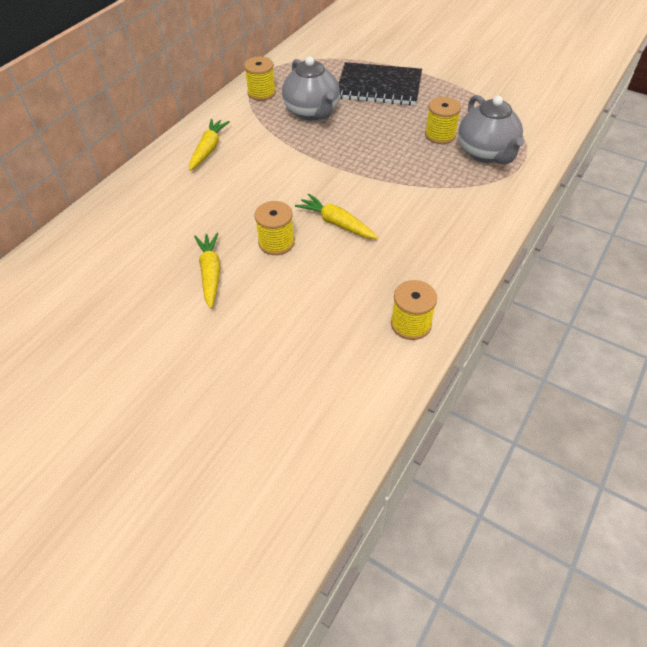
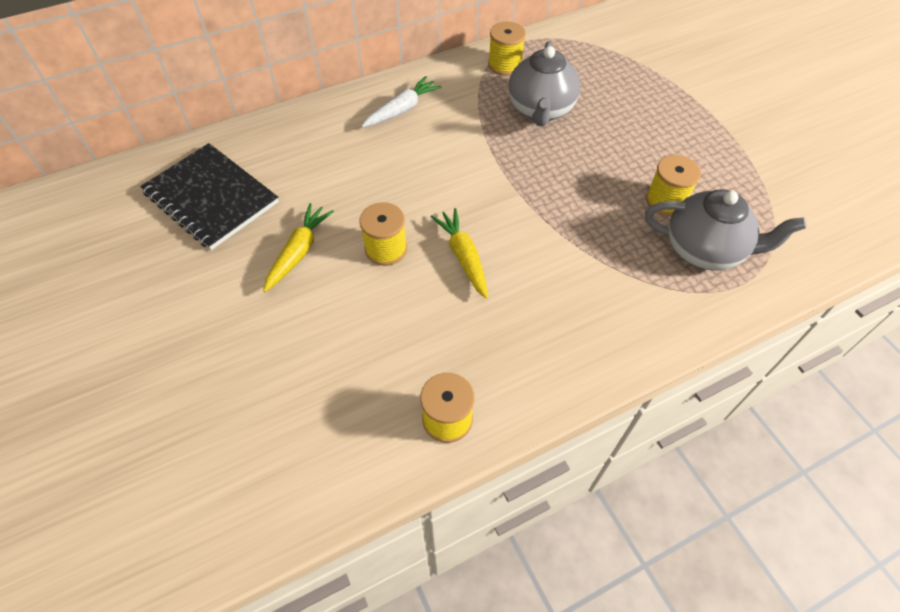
camera: 30 degrees right, 5 degrees up
(208, 149) = (402, 109): yellow carrot -> white carrot
(379, 86) = (641, 108): black notebook -> black notebook (211, 197)
(486, 153) = (704, 250): grey teapot -> grey teapot turned 90 degrees counterclockwise

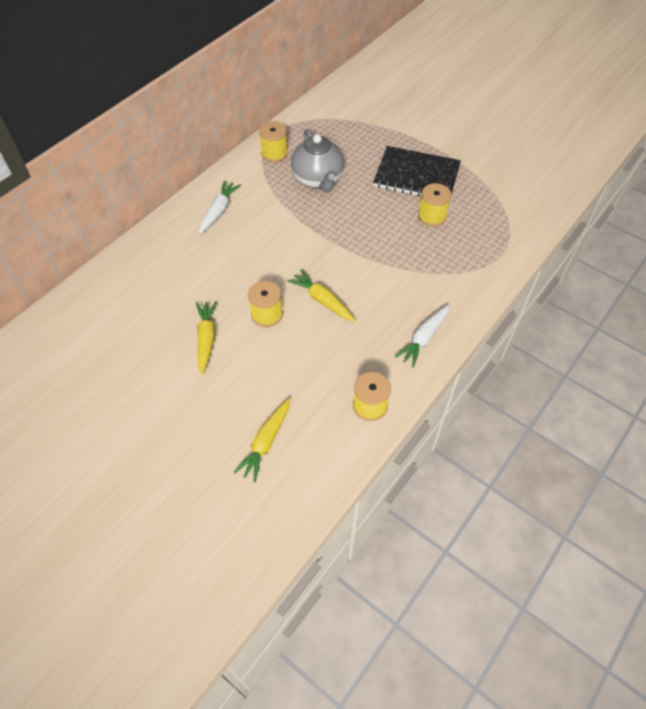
camera: 25 degrees left, 0 degrees up
(211, 197) = (115, 325): black notebook -> black notebook (416, 175)
(290, 410) = (266, 442): none -> yellow carrot
(570, 357) = (424, 338): none -> white carrot
(704, 250) = (470, 240): grey teapot -> none

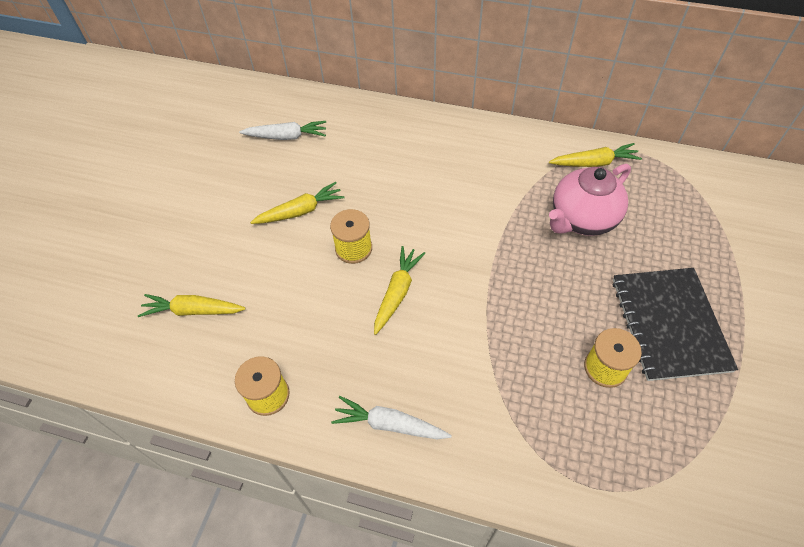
camera: 70 degrees right, 0 degrees up
(218, 211) = (473, 151): white carrot -> white carrot (286, 136)
(274, 153) = (594, 163): yellow spool -> yellow carrot
(318, 180) = (582, 219): grey teapot -> pink teapot

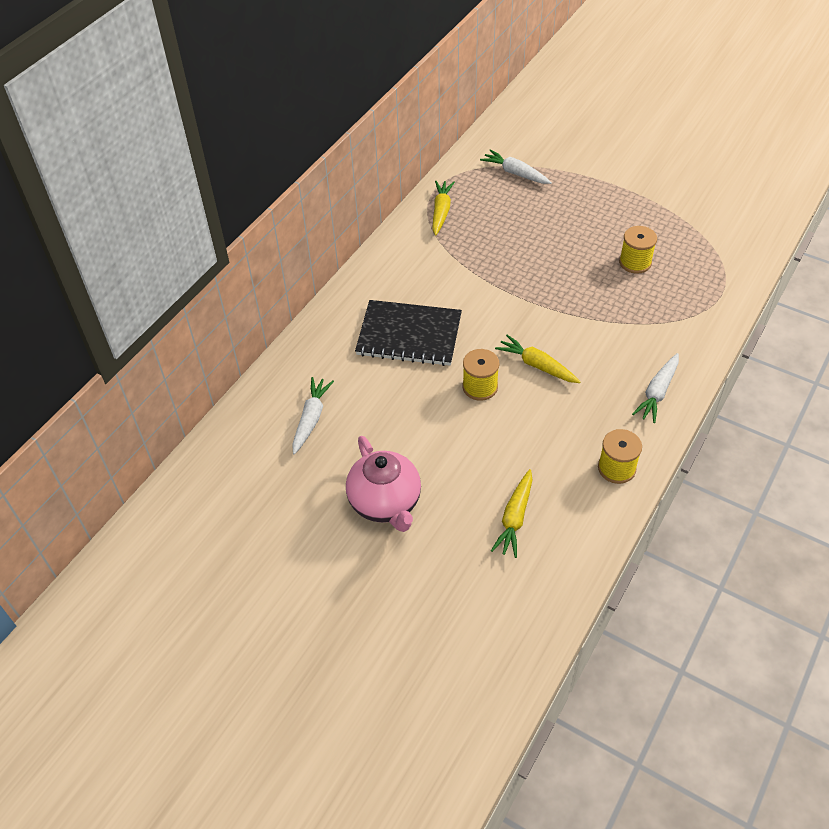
camera: 75 degrees left, 5 degrees down
(300, 211) = (420, 420): yellow carrot -> none
(582, 219) = (498, 236): pink teapot -> pink teapot (385, 503)
(669, 324) = (607, 220): black notebook -> black notebook (409, 335)
(698, 214) = (515, 173): none -> white carrot

